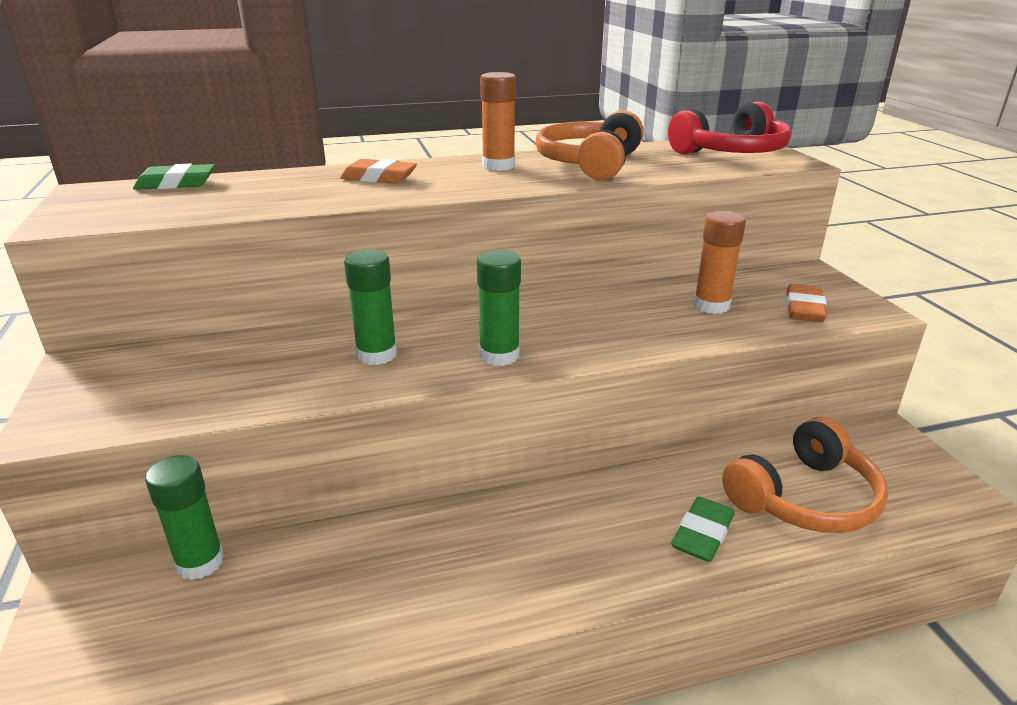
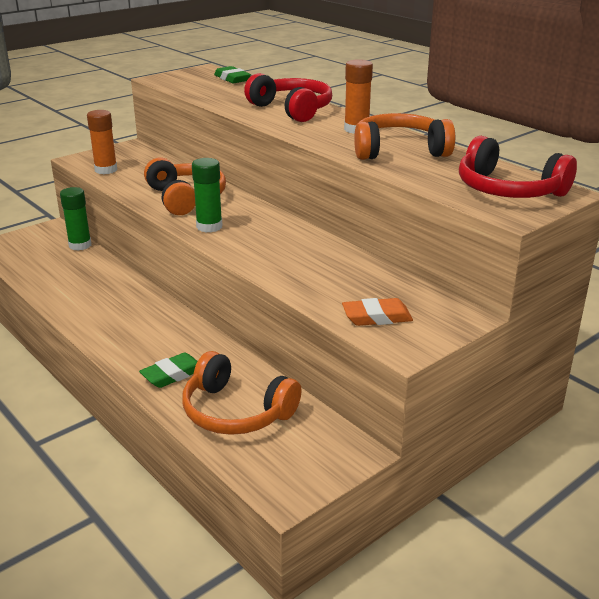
camera: 65 degrees right, 0 degrees up
(376, 354) = (185, 198): green glue stick -> orange headphones
(379, 178) = (292, 109): orange eraser -> red headphones
(702, 534) = (173, 374): green eraser -> green eraser turned 45 degrees counterclockwise
(711, 305) = (345, 280): orange glue stick -> orange glue stick (106, 170)

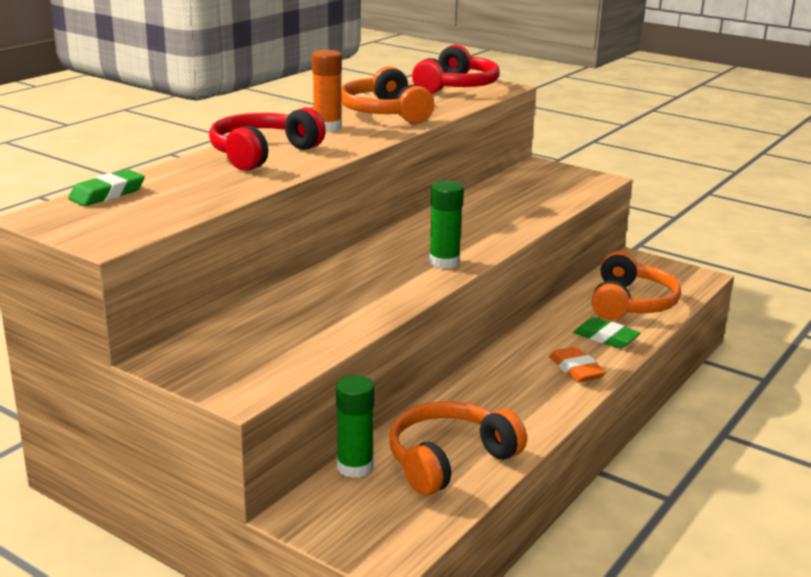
camera: 105 degrees left, 5 degrees down
(106, 170) = (285, 358): orange glue stick -> none
(185, 198) = (368, 285): orange headphones -> orange headphones (449, 460)
(377, 317) = (565, 187): orange eraser -> orange eraser (576, 369)

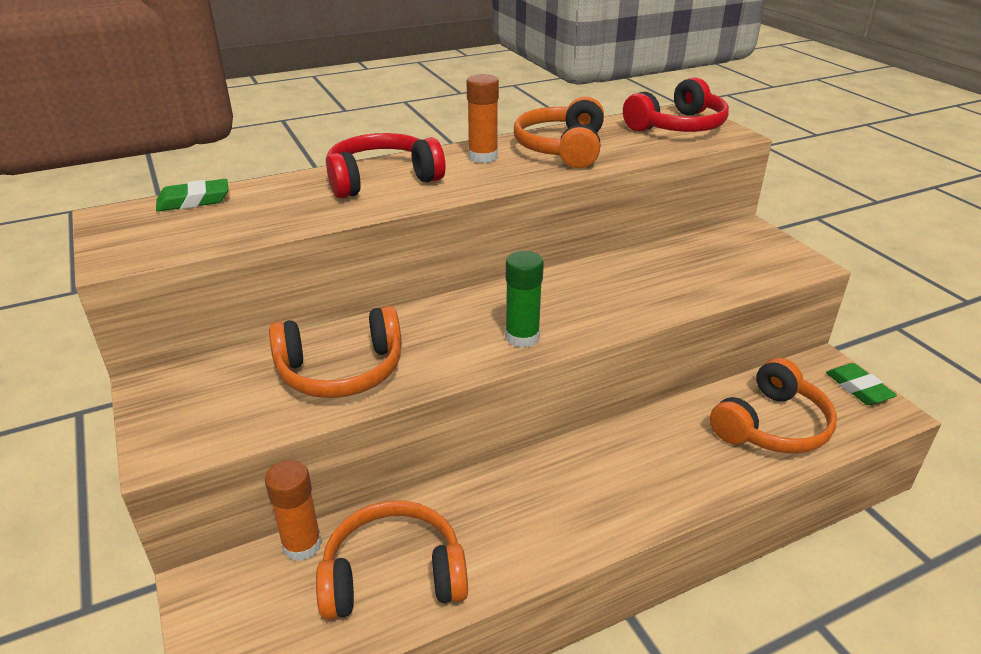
camera: 30 degrees right, 10 degrees up
(324, 312) = (341, 370): none -> orange headphones
(355, 467) = (302, 545): green glue stick -> orange glue stick
(576, 369) = (631, 500): orange eraser -> none
(606, 338) = (702, 466): green eraser -> green eraser (858, 388)

